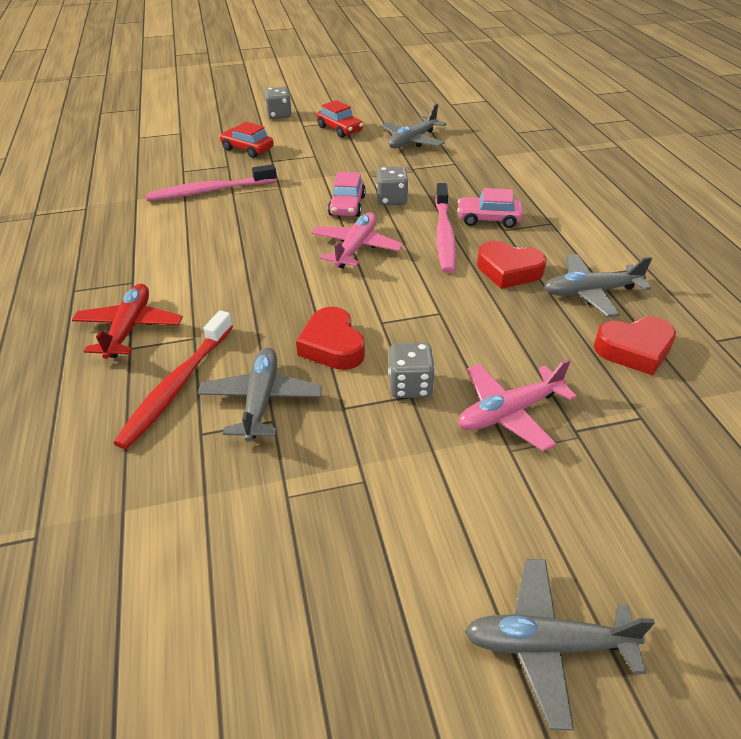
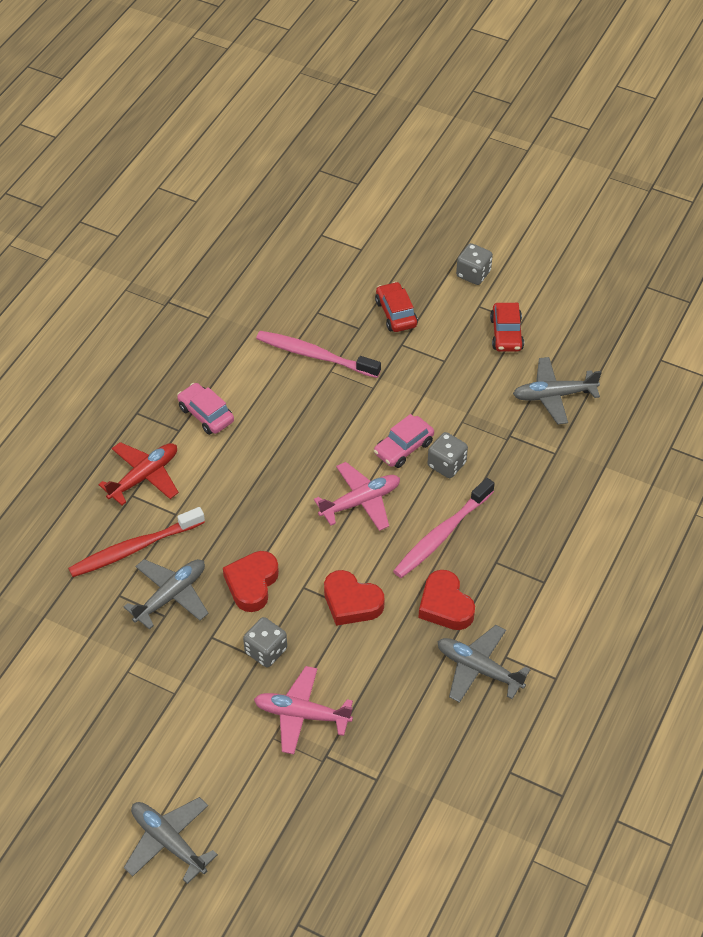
camera: 40 degrees right, 10 degrees up
(488, 219) = (498, 542): pink car -> pink car (206, 414)
(634, 350) = (441, 734): red heart -> red heart (351, 602)

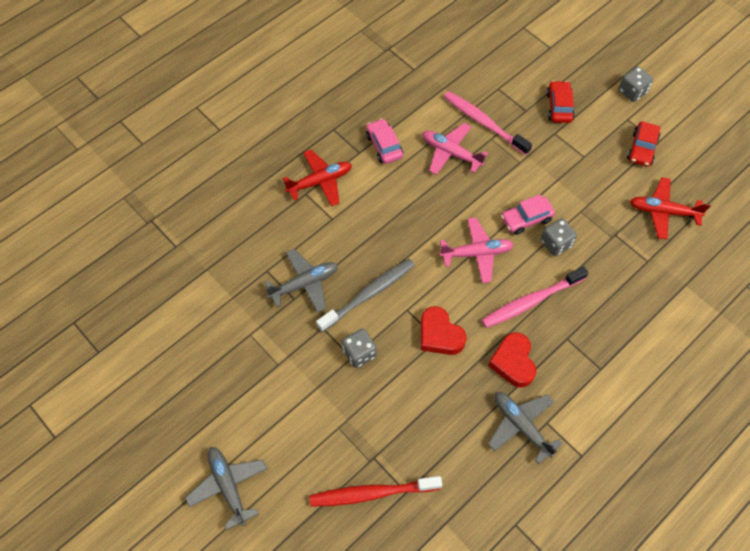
camera: 20 degrees right, 10 degrees up
(134, 548) = (291, 237): red toothbrush -> red toothbrush (372, 493)
(252, 584) = (368, 294): red heart -> grey toothbrush
(302, 714) = (367, 416): pink plane -> pink plane (451, 153)
(554, 395) = (663, 212): grey plane -> red plane

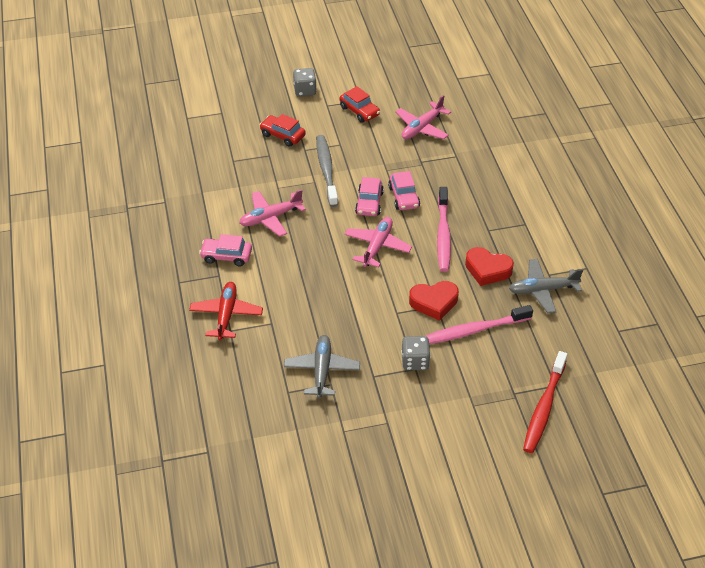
camera: 60 degrees left, 15 degrees down
(228, 486) = (480, 507): grey plane -> none
(368, 294) = (364, 331): grey toothbrush -> grey toothbrush (326, 170)
(484, 123) = (259, 184): pink toothbrush -> pink toothbrush (474, 330)
(555, 243) = (404, 197): grey dice -> pink car
(663, 212) = (422, 127): red plane -> pink plane

